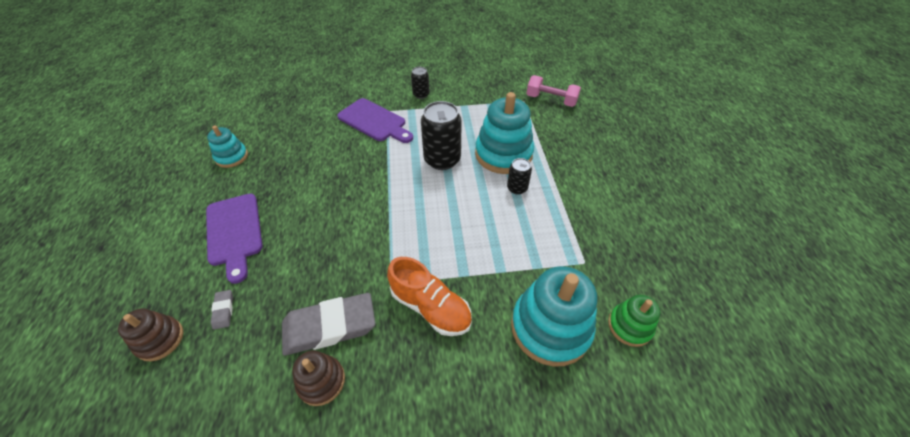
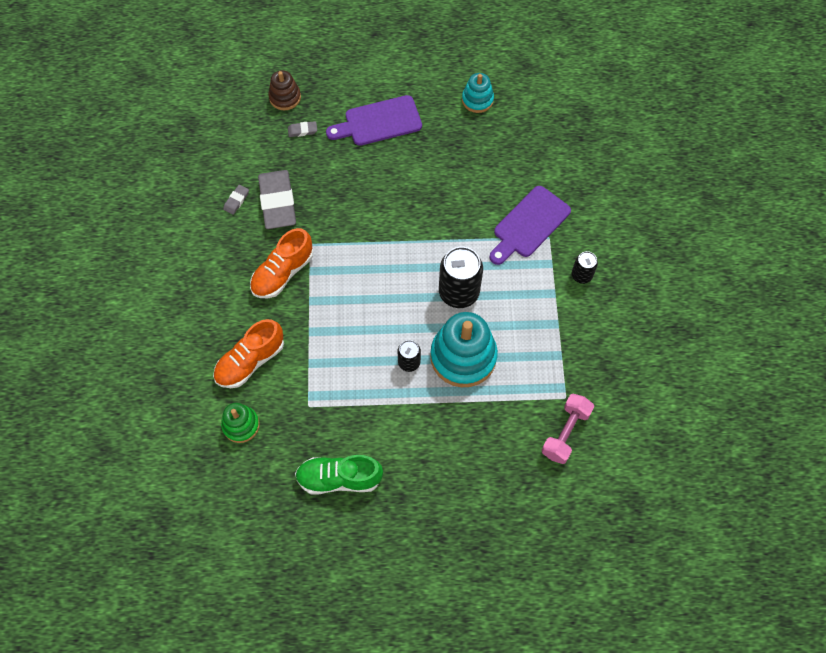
camera: 95 degrees right, 15 degrees up
(321, 381) = (236, 201): brown stacking toy -> grey eraser
(550, 327) = (250, 361): turquoise stacking toy -> orange shoe
(647, 229) = (339, 478): none -> green shoe

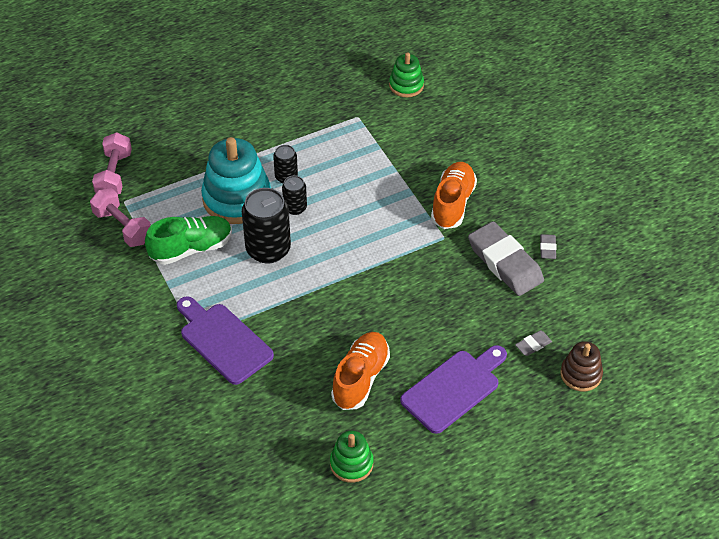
camera: 155 degrees right, 15 degrees down
(250, 361) = (431, 128): orange shoe -> orange shoe (360, 378)
(339, 478) = (300, 81): green shoe -> green shoe (191, 248)
(477, 100) = (351, 464): turquoise stacking toy -> green stacking toy
(529, 224) = (223, 341): purple cutting board -> purple cutting board turned 60 degrees counterclockwise
(575, 368) = (123, 227): none -> pink dumbbell
(581, 275) = (145, 311): black can -> black can (295, 208)

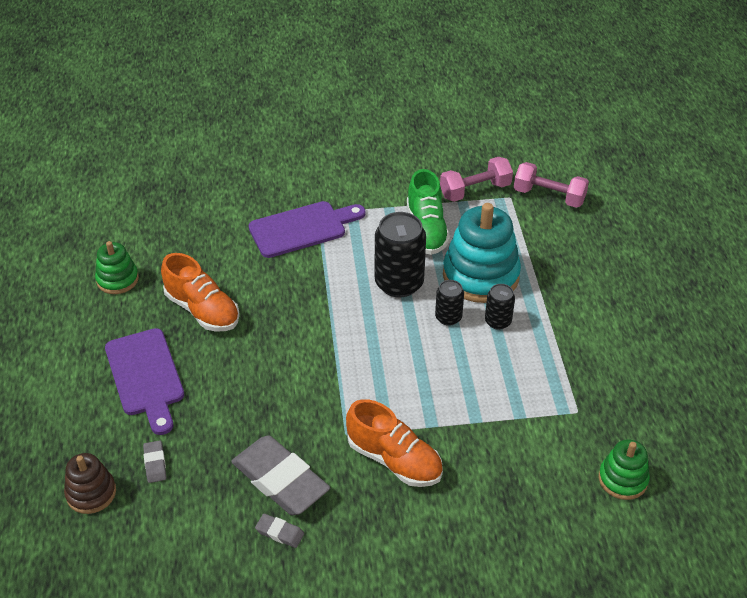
camera: 110 degrees right, 5 degrees down
(505, 263) = (280, 480): grey eraser -> grey eraser turned 60 degrees clockwise

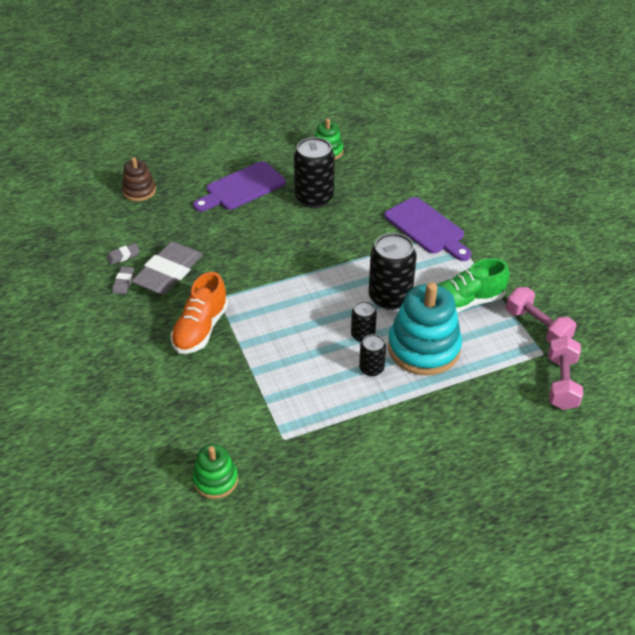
camera: 75 degrees right, 0 degrees up
(155, 463) = (168, 211): grey eraser -> grey eraser (123, 256)
(202, 310) = (314, 198): orange shoe -> black can

